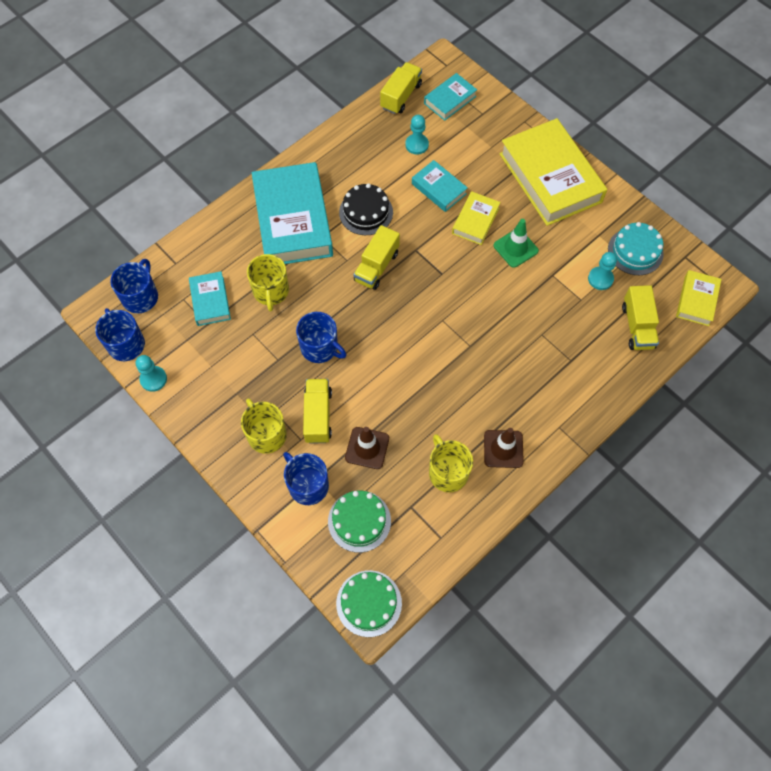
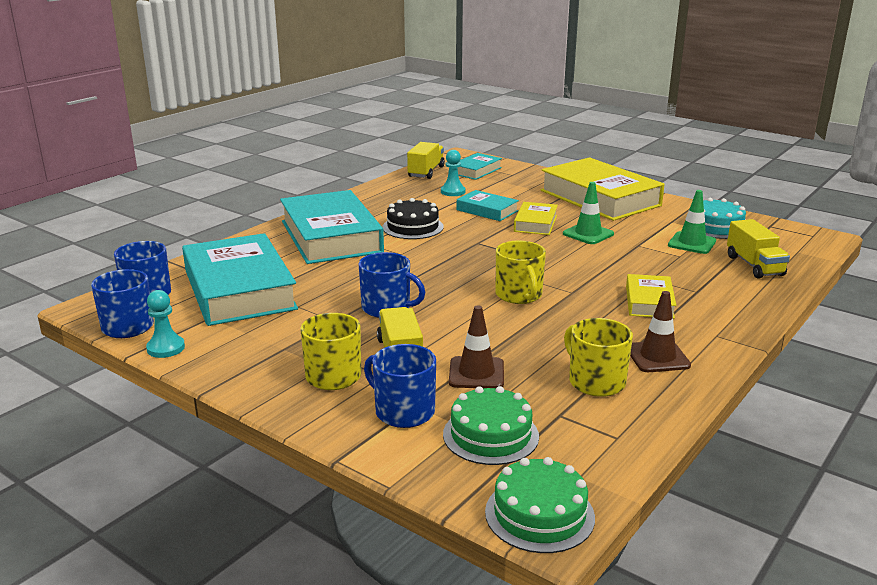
camera: 10 degrees left, 40 degrees down
(210, 301) = (239, 289): turquoise book -> turquoise book, size x2.06
(271, 291) = (315, 278): yellow mug -> yellow mug (519, 295)
(376, 266) = (437, 254): yellow truck -> none
(600, 279) = (691, 243): turquoise pawn -> green traffic cone
(696, 300) = (804, 247): yellow book -> yellow book (649, 302)

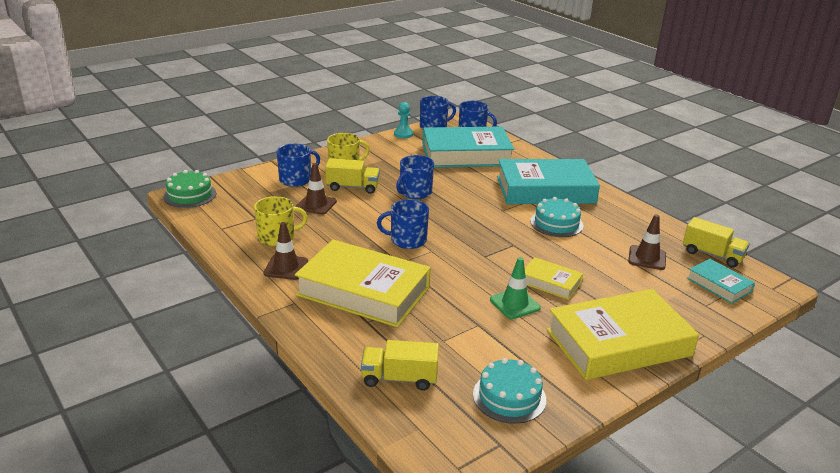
camera: 105 degrees right, 5 degrees up
(413, 227) = (556, 223): black cake -> turquoise cake
(453, 192) = (647, 258): turquoise pawn -> brown traffic cone
(487, 210) = (590, 265): turquoise book -> none
(490, 435) = (256, 196): green cake -> none
(519, 295) = (407, 240): yellow mug -> blue mug
(649, 302) = (363, 291): yellow book -> yellow book, size x2.06
(691, 243) = (469, 360): green traffic cone -> none

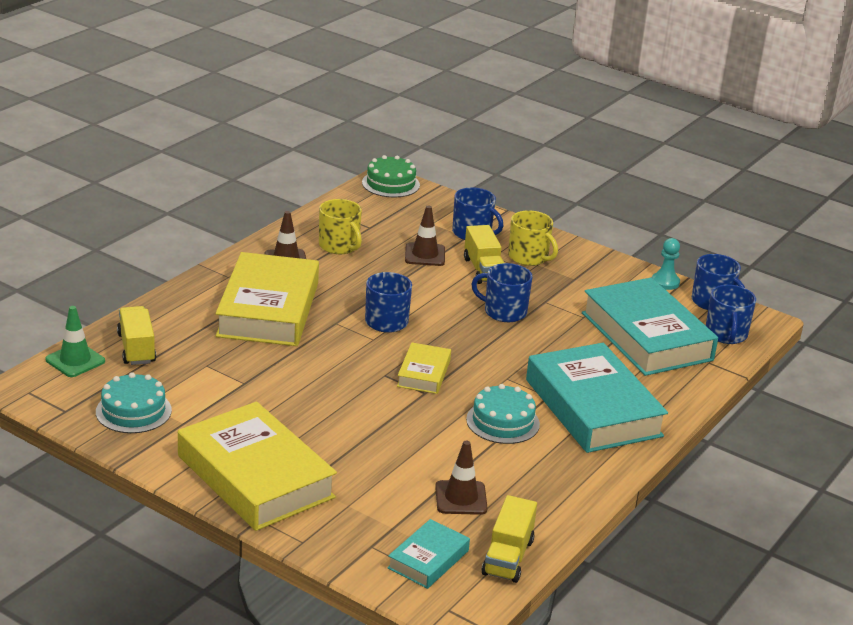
camera: 70 degrees right, 0 degrees up
(514, 304) = (295, 403): green traffic cone -> green traffic cone (75, 360)
(550, 282) = (354, 424): yellow book -> yellow book (423, 373)

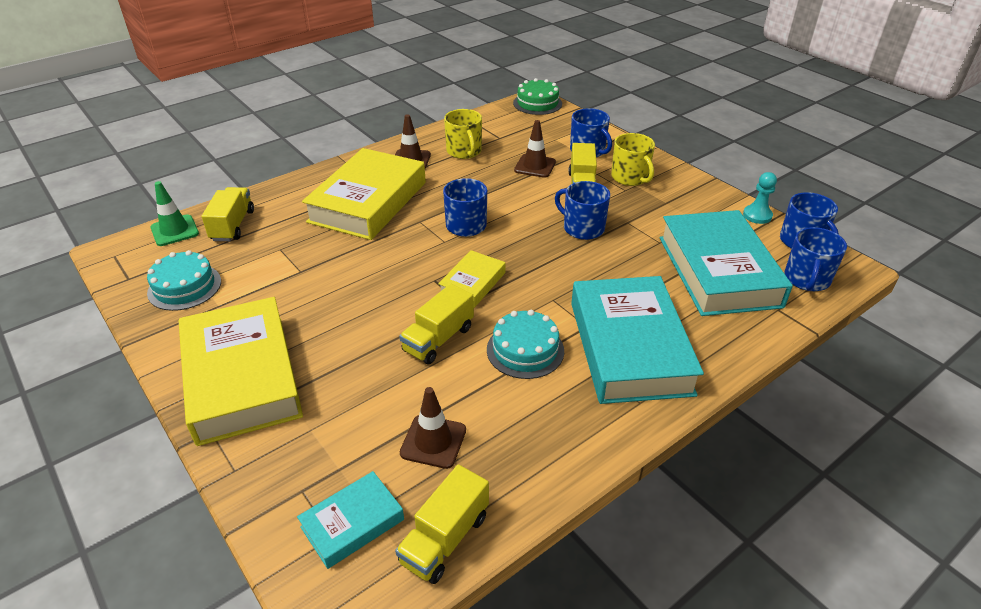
camera: 20 degrees right, 10 degrees up
(419, 423) = (438, 339): none -> yellow truck

